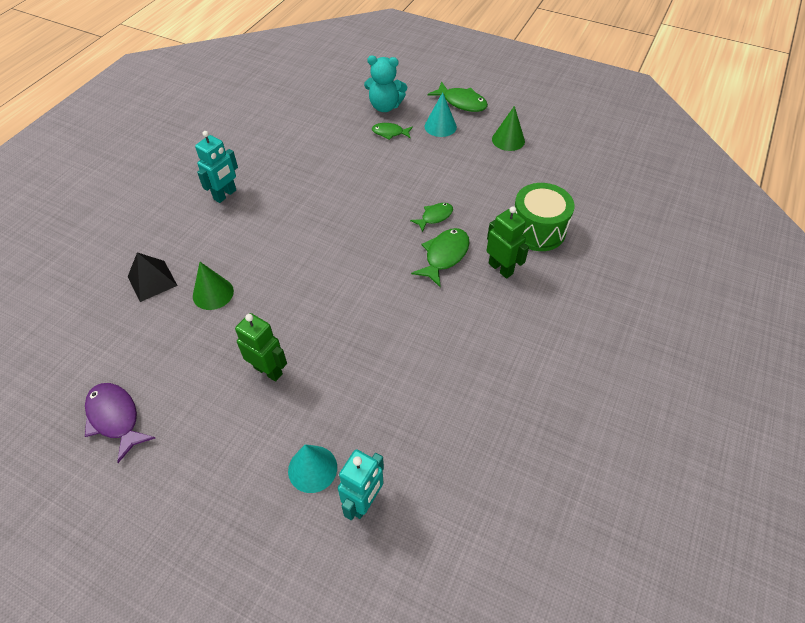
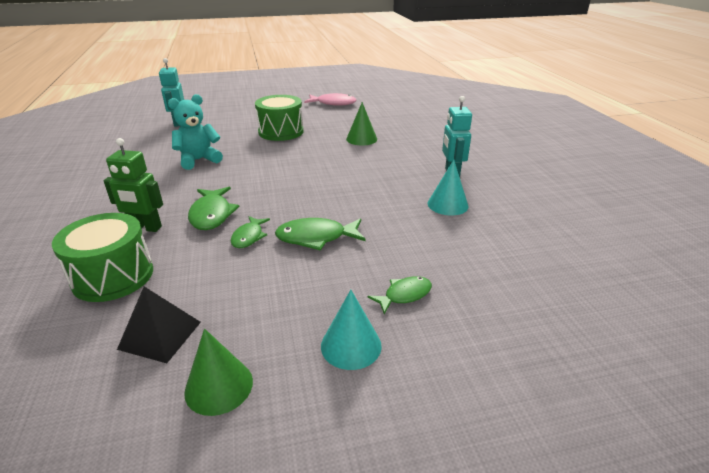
camera: 140 degrees right, 20 degrees down
(115, 418) = (333, 103): purple fish -> pink fish
(152, 281) = (405, 130): black pyramid -> black pyramid (160, 335)
(268, 370) = (281, 132): green robot -> green drum
(312, 468) = (216, 121): turquoise cone -> turquoise cone (447, 204)
(385, 106) = (466, 330): turquoise teddy bear -> turquoise teddy bear (198, 160)
(461, 102) = (366, 421): green fish -> green fish (316, 237)

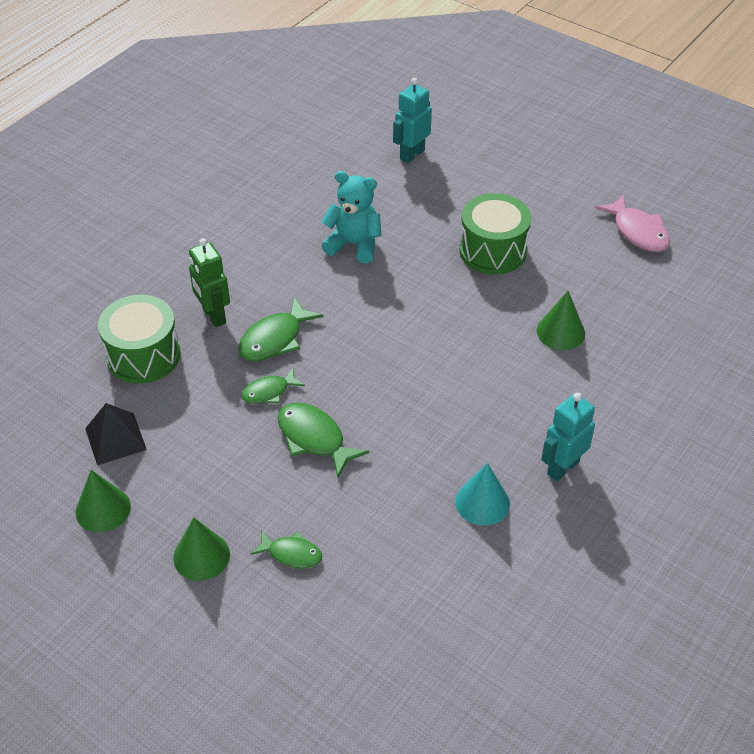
camera: 50 degrees right, 15 degrees up
(351, 345) = (201, 556): turquoise cone -> green cone

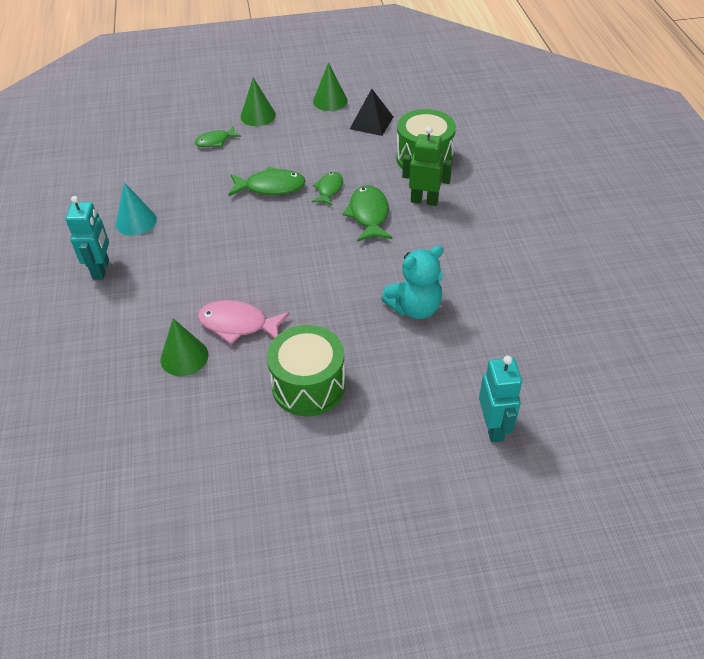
camera: 135 degrees right, 0 degrees up
(637, 231) = (201, 513): pink fish -> pink fish (238, 324)

